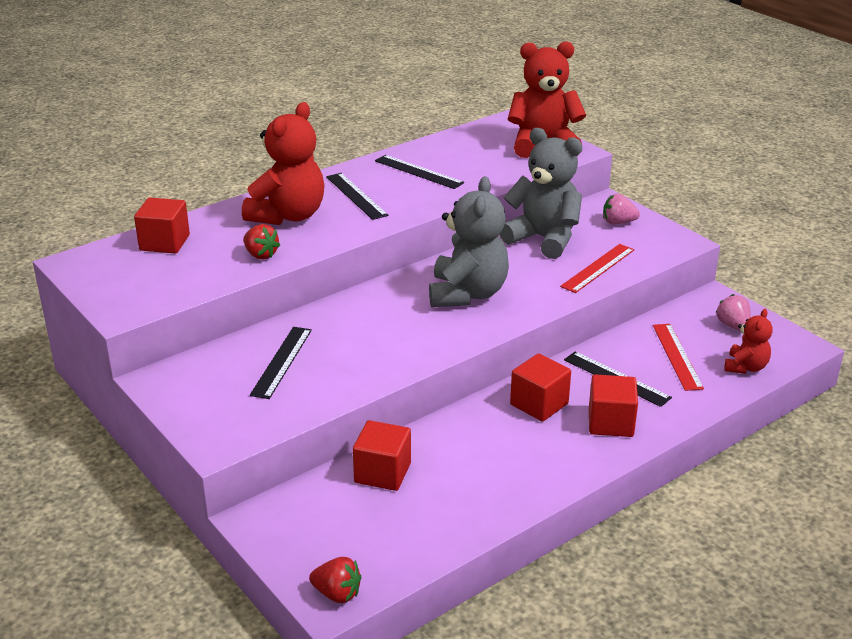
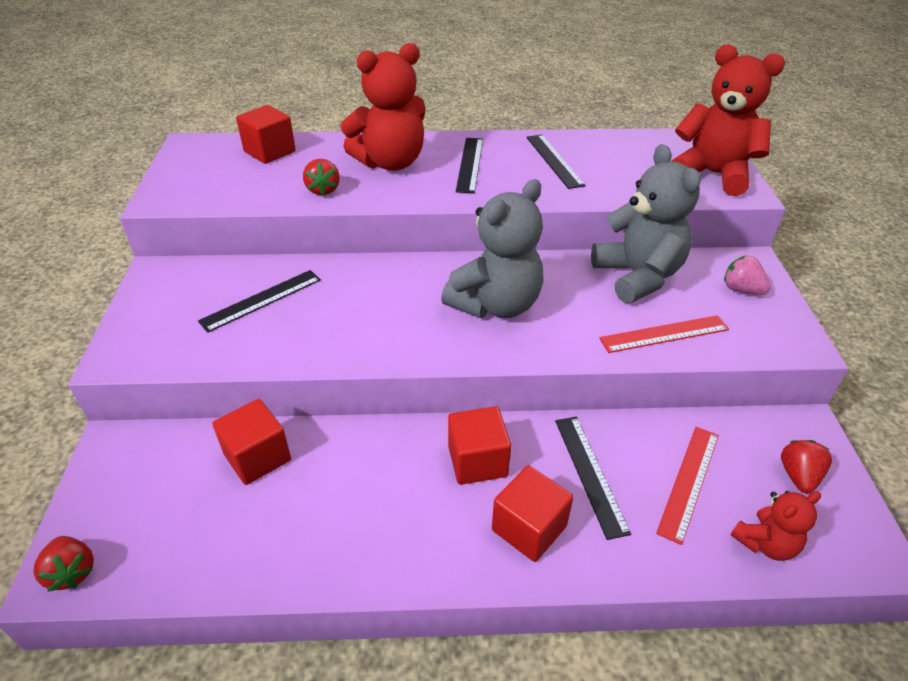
camera: 35 degrees right, 10 degrees up
(733, 326) = (798, 476): pink strawberry -> red strawberry

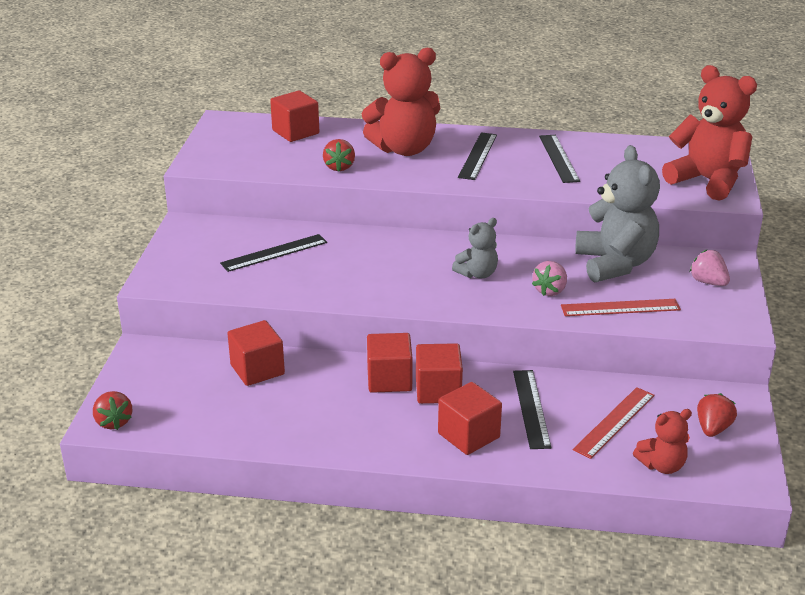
camera: 10 degrees right, 10 degrees down
(417, 451) = (389, 379): none -> red cube
(496, 304) = (477, 274): grey teddy bear -> grey teddy bear, size x0.52
(581, 319) = (550, 291): none -> pink strawberry

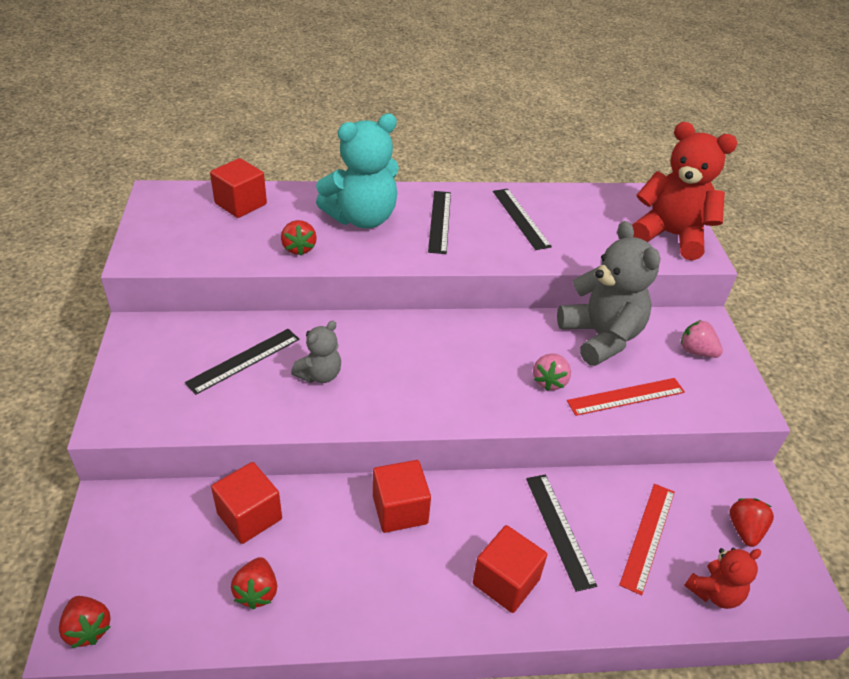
camera: 15 degrees left, 10 degrees up
(252, 416) = (257, 592): none -> red strawberry
(404, 149) = (362, 218): red teddy bear -> turquoise teddy bear
(438, 390) = (456, 518): red cube -> none
(477, 274) = (469, 366): grey teddy bear -> grey teddy bear (320, 375)

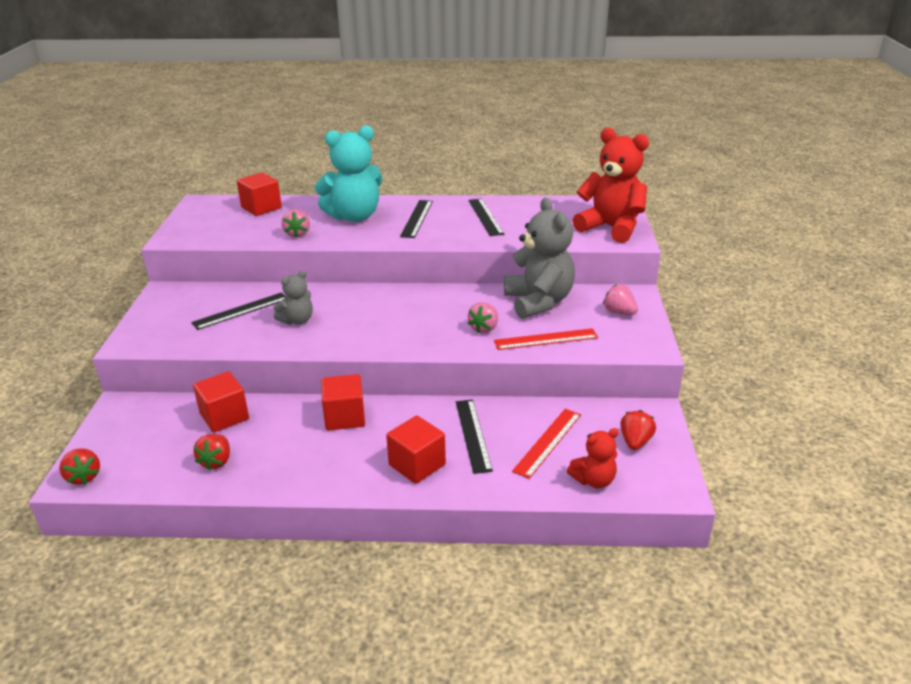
camera: 10 degrees right, 10 degrees down
(299, 248) = (297, 234): red strawberry -> pink strawberry

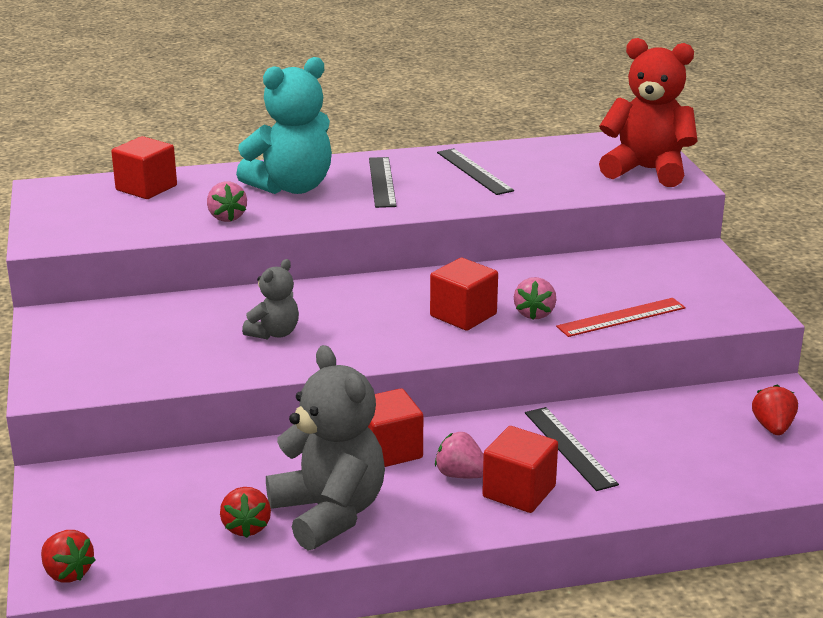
camera: 15 degrees left, 5 degrees down
(224, 416) = (220, 472): red cube -> red cube (463, 315)
(241, 311) = (183, 330): black ruler -> none
(538, 302) = (585, 274): grey teddy bear -> grey teddy bear (329, 513)
(548, 442) = (668, 443): red ruler -> none
(593, 480) = (746, 476): red teddy bear -> none
(619, 312) = (694, 276): pink strawberry -> pink strawberry (461, 475)

